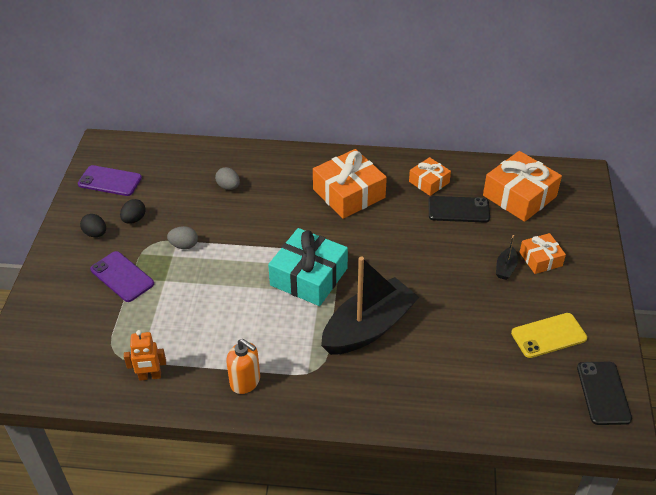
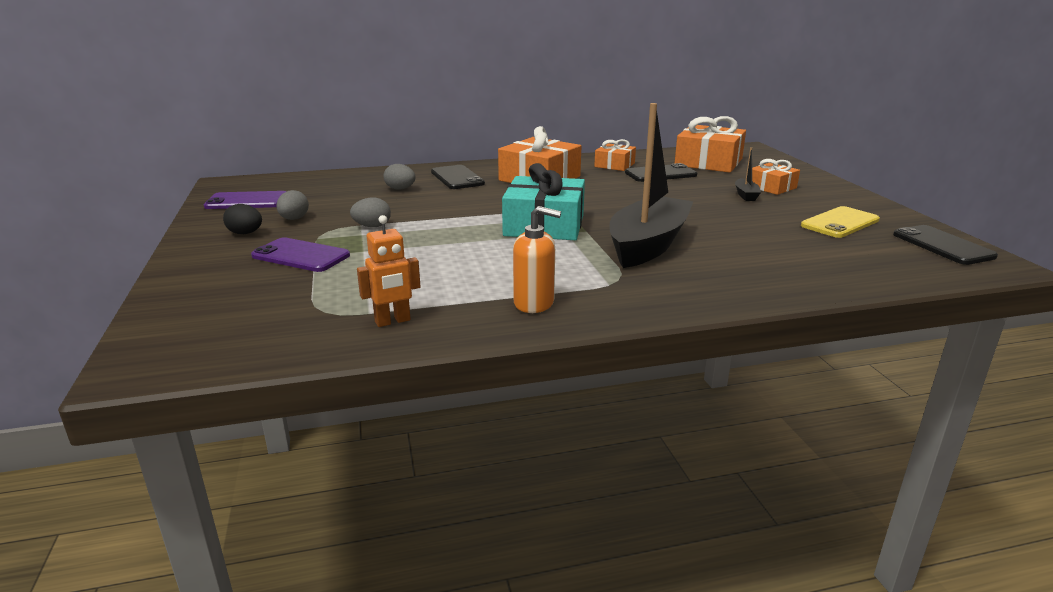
camera: 20 degrees left, 20 degrees down
(134, 219) = (294, 219): black egg -> grey egg
(281, 176) = (457, 178): none -> black phone

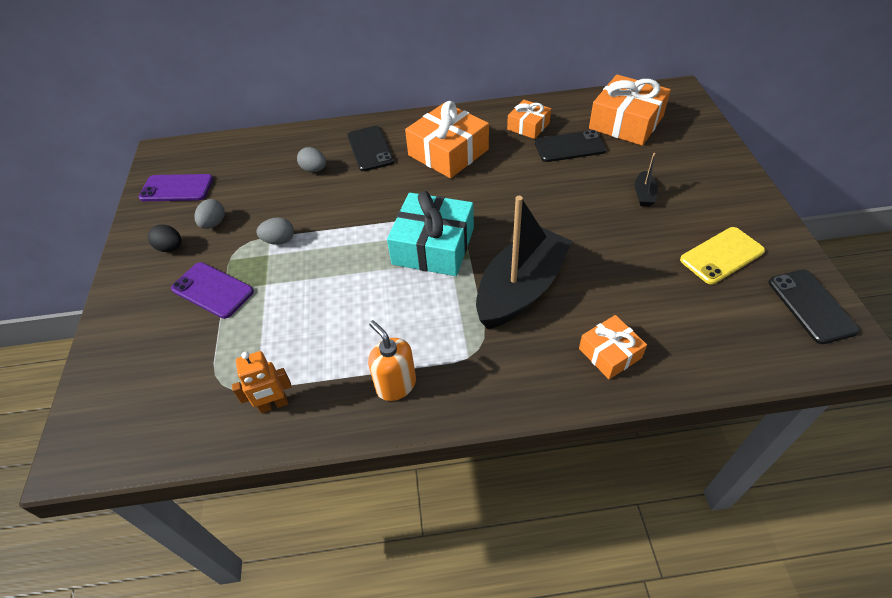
camera: 10 degrees right, 25 degrees up
(534, 303) = (396, 384): orange soap dispenser -> orange soap dispenser turned 150 degrees counterclockwise
(771, 187) = (675, 179): orange gift -> orange gift (610, 353)

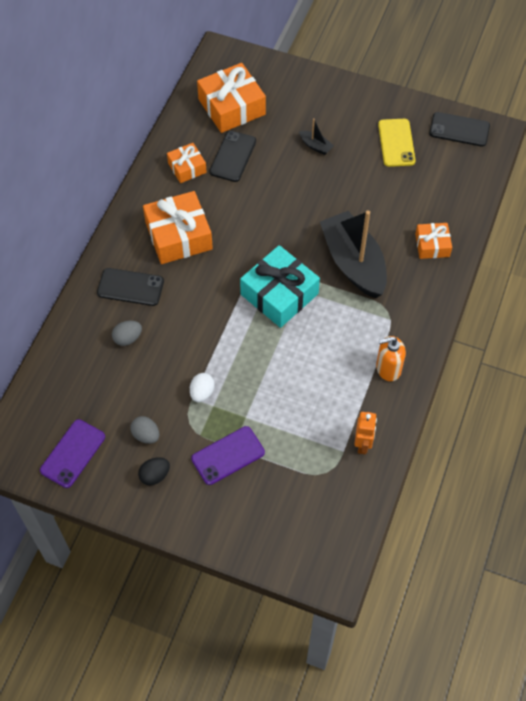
camera: 65 degrees left, 10 degrees up
(279, 240) = (202, 393): grey egg -> white egg

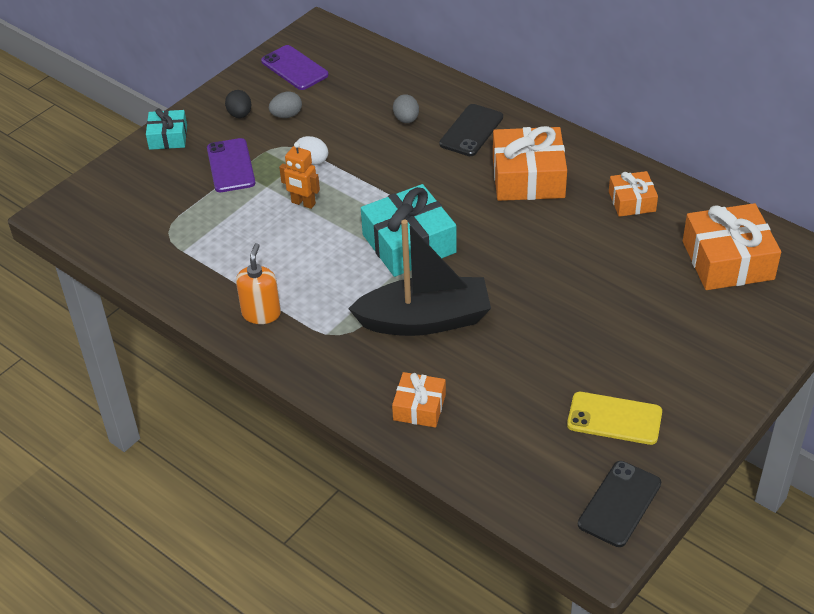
camera: 110 degrees right, 15 degrees down
(204, 526) = (168, 137): none -> turquoise gift
(233, 156) = (638, 245): black phone -> none
(315, 146) = (633, 329): black boat -> none
(363, 444) = (181, 268): orange robot -> orange robot (303, 203)

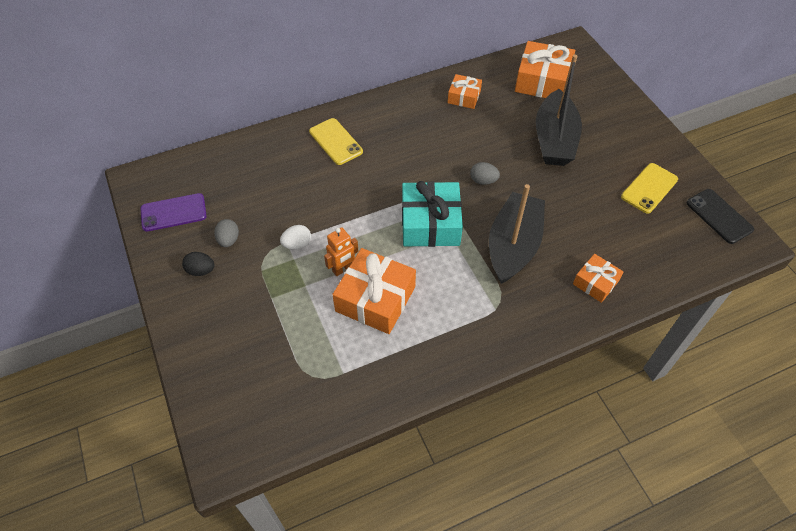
camera: 65 degrees left, 10 degrees up
(168, 137) = (187, 333): turquoise gift -> none
(231, 166) = (261, 300): purple phone -> none
(261, 313) = (450, 343): orange soap dispenser -> none
(406, 119) = (294, 171): grey egg -> grey egg (483, 181)
(471, 130) = (335, 142): black phone -> yellow phone
(528, 177) = (406, 134): orange gift -> orange gift (375, 299)
(627, 304) = (554, 139): none -> black boat

